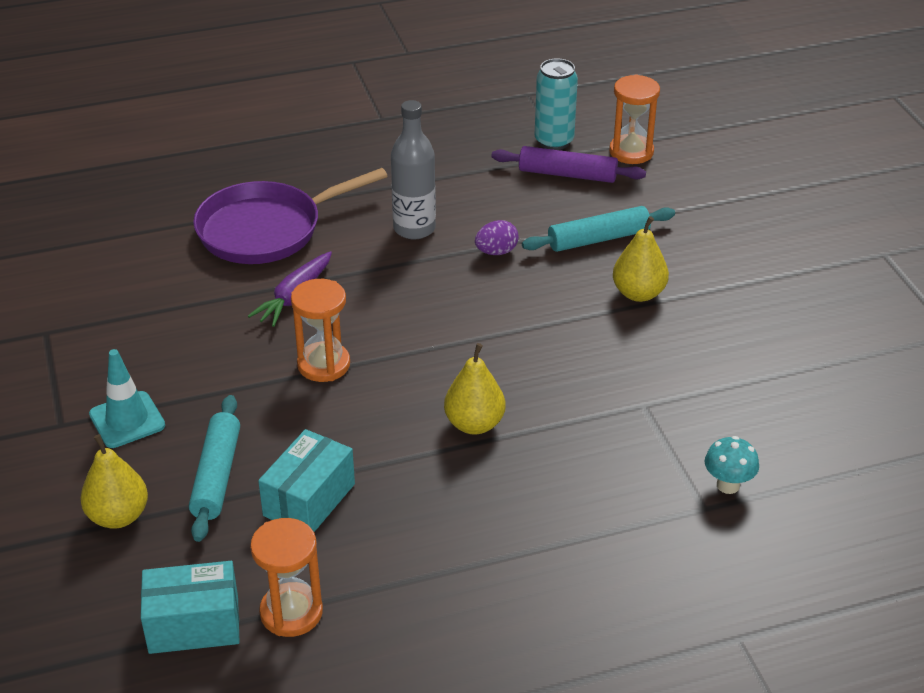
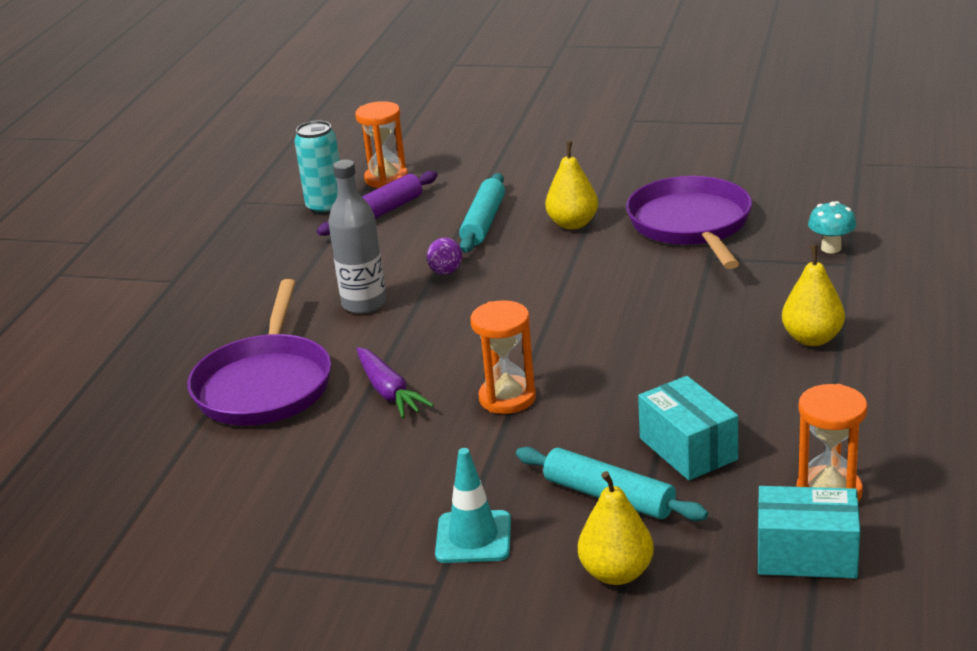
camera: 55 degrees left, 10 degrees down
(194, 624) = (806, 555): turquoise box -> turquoise box turned 75 degrees clockwise
(474, 424) = (663, 339): yellow pear -> yellow pear (812, 338)
(697, 371) = (691, 225): none -> purple pan

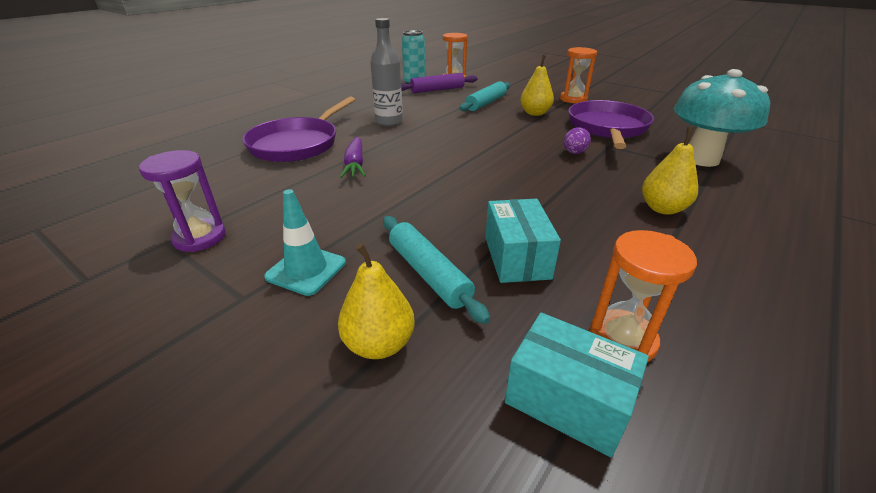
camera: 20 degrees right, 5 degrees up
(302, 548) = (200, 237): none -> purple hourglass
(446, 272) = (445, 118): purple egg -> purple egg (574, 153)
(507, 398) = (419, 186): orange hourglass -> orange hourglass (573, 99)
(831, 248) = (701, 159): turquoise mushroom -> turquoise mushroom, size x2.29

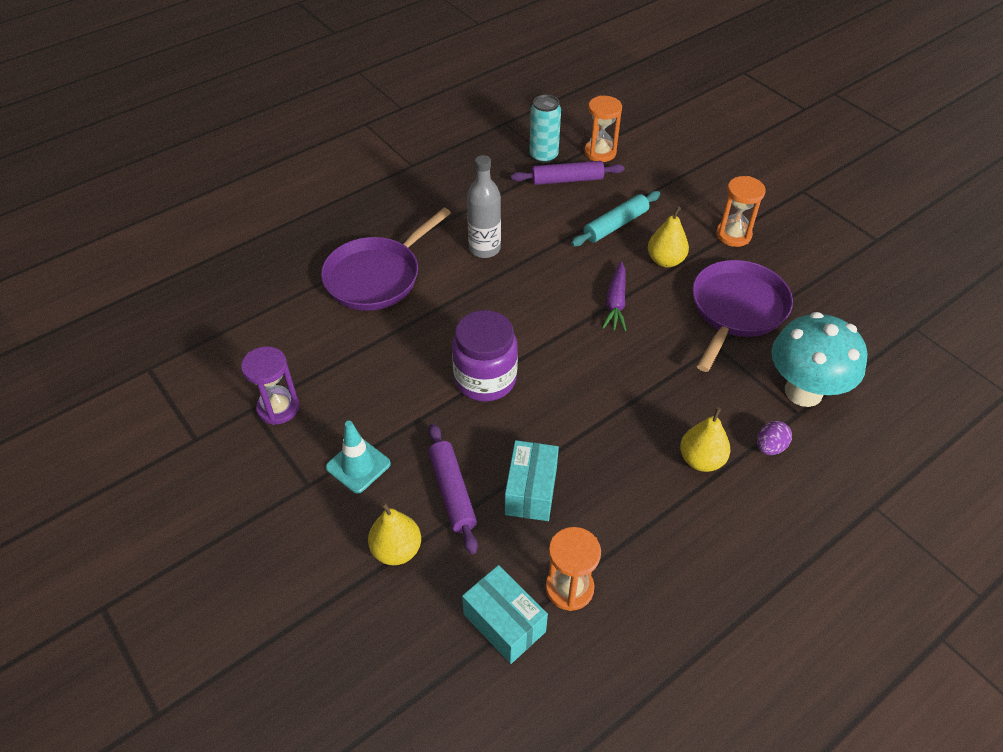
camera: 15 degrees right, 15 degrees up
(355, 164) = (428, 326): purple carrot -> purple carrot (615, 303)
(424, 187) = (485, 379): none -> purple jar
(429, 273) = (452, 492): turquoise rolling pin -> purple rolling pin
(574, 153) = (667, 352): purple egg -> purple egg (770, 447)

